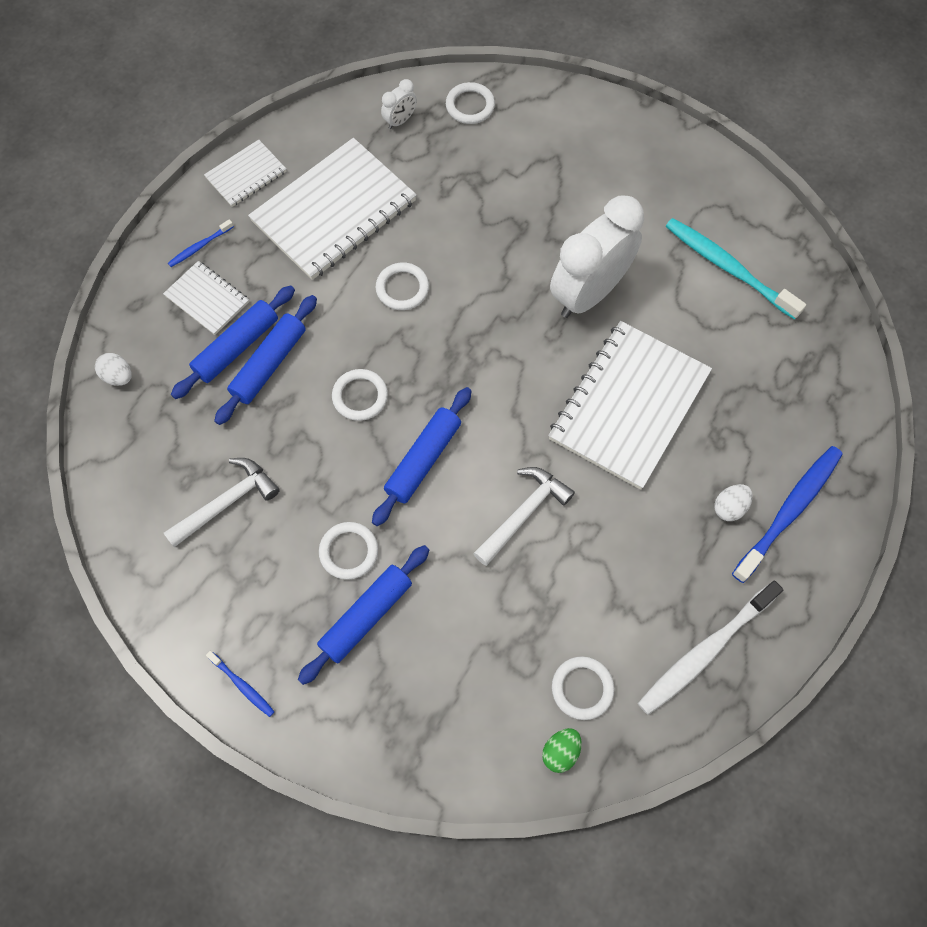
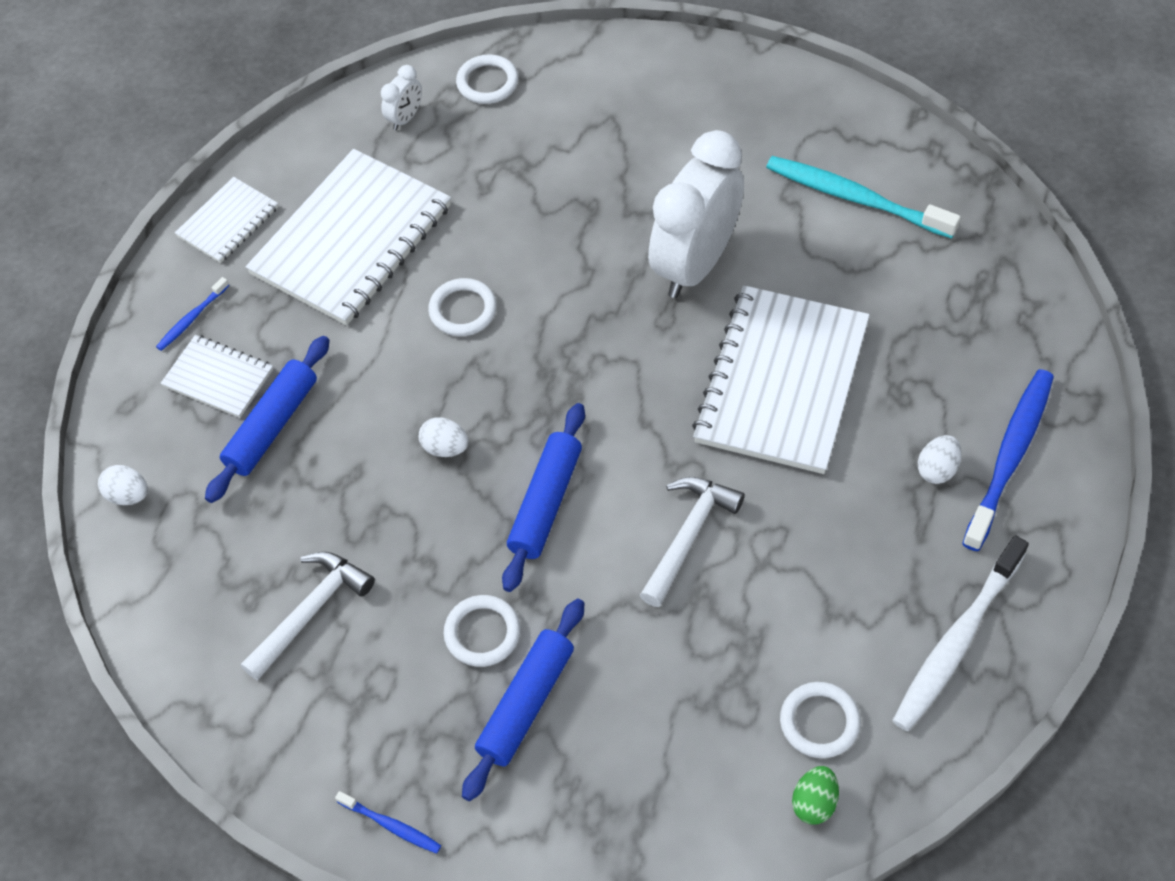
camera: 10 degrees left, 10 degrees down
(269, 364) = (319, 436): blue rolling pin -> none
(360, 396) = (445, 448): white ring -> white egg

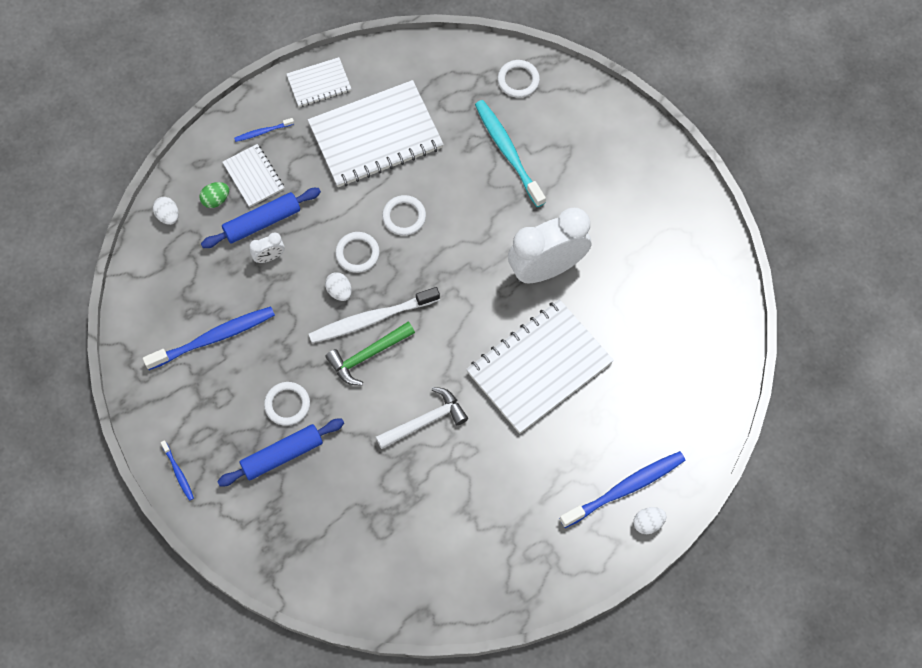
camera: 30 degrees right, 10 degrees up
(310, 611) = (214, 338): white hammer -> blue toothbrush
(405, 118) = (457, 75): white clock -> white clock (269, 257)
(546, 503) = (367, 356): blue rolling pin -> green hammer
(814, 803) = (381, 597): green egg -> green egg (216, 200)
(819, 722) = (415, 560): white ring -> white ring (357, 253)
(855, 198) = (666, 284): turquoise toothbrush -> turquoise toothbrush (508, 152)
(937, 469) = (581, 470): white egg -> white egg (648, 523)
(956, 641) = (515, 566): white toothbrush -> white toothbrush (371, 319)

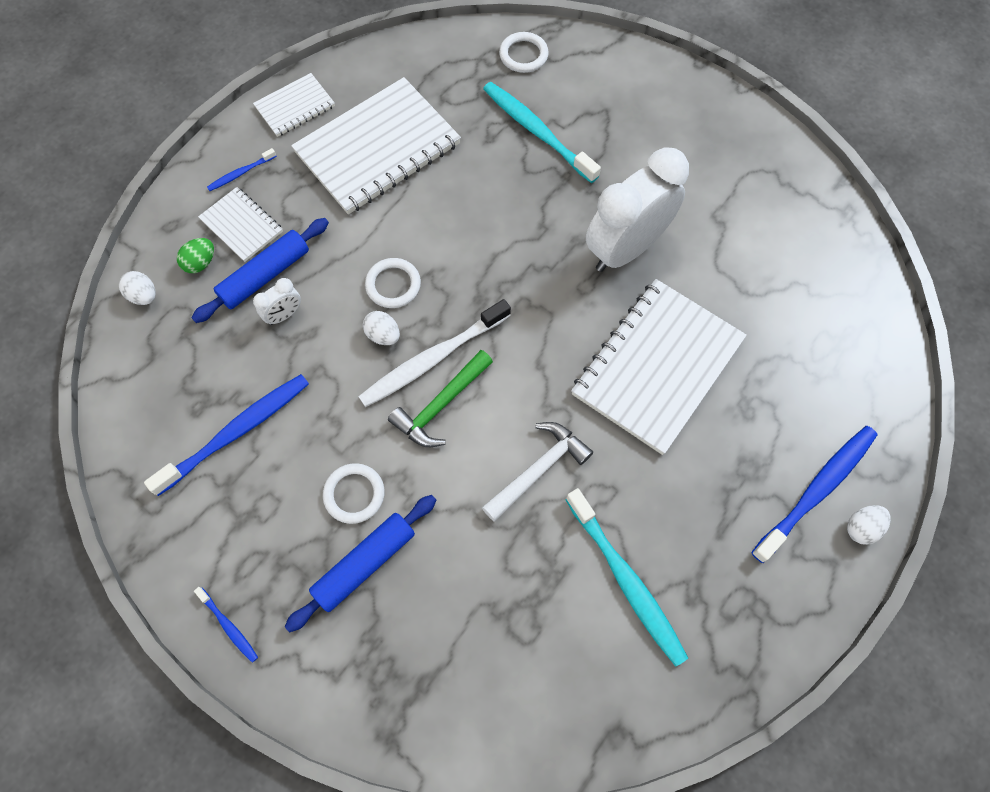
camera: 15 degrees left, 0 degrees up
(404, 216) = (437, 229): white ring -> none
(463, 515) = (626, 581): none -> turquoise toothbrush

